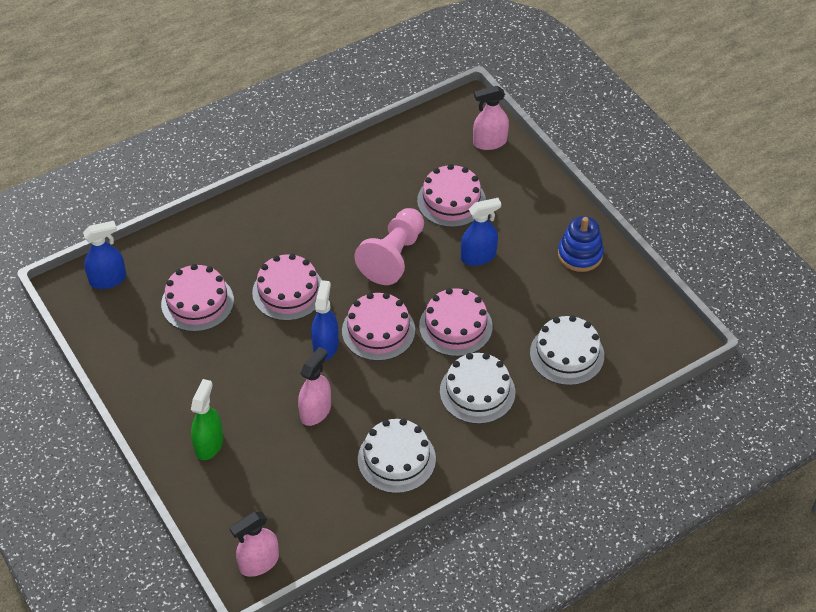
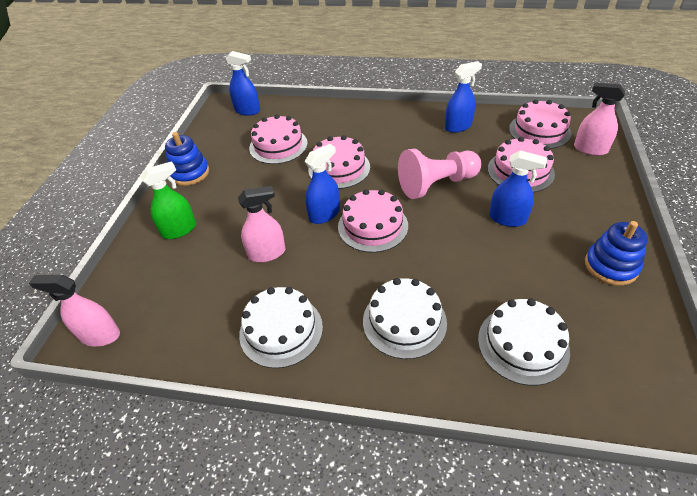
camera: 45 degrees right, 5 degrees down
(141, 387) = (190, 173): none -> blue stacking toy
(354, 178) = (458, 126): none -> blue spray bottle
(455, 326) = (437, 258): pink cake -> pink cake (539, 131)

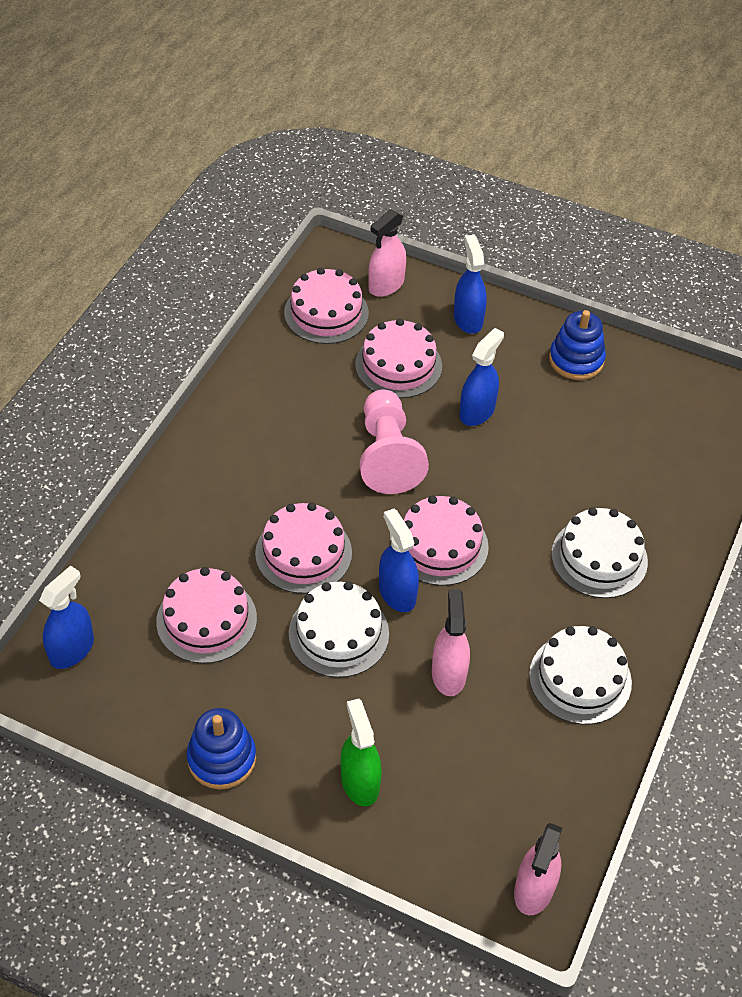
camera: 80 degrees left, 5 degrees up
(458, 126) = (272, 389): blue spray bottle -> blue spray bottle (468, 319)
(523, 344) = (652, 470): white cake -> white cake (338, 633)

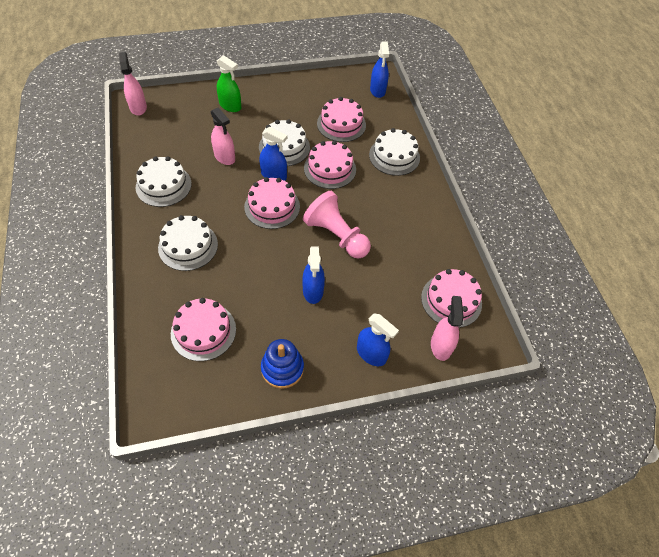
camera: 140 degrees right, 5 degrees up
(187, 514) = (394, 156): none -> white cake
(222, 758) = (287, 88): blue stacking toy -> none
(398, 365) = (380, 292): pink cake -> pink cake (203, 331)

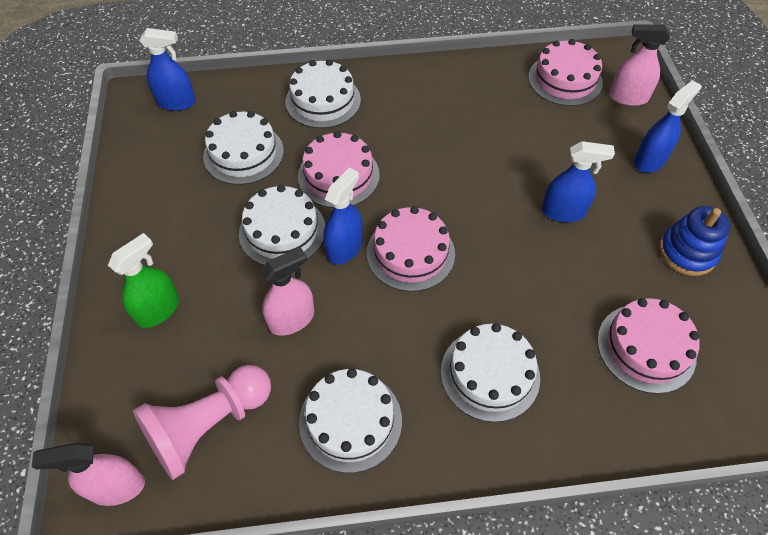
camera: 80 degrees left, 0 degrees up
(336, 235) = (468, 178): pink pawn -> pink pawn (209, 425)
(341, 124) = (243, 153): pink cake -> white cake

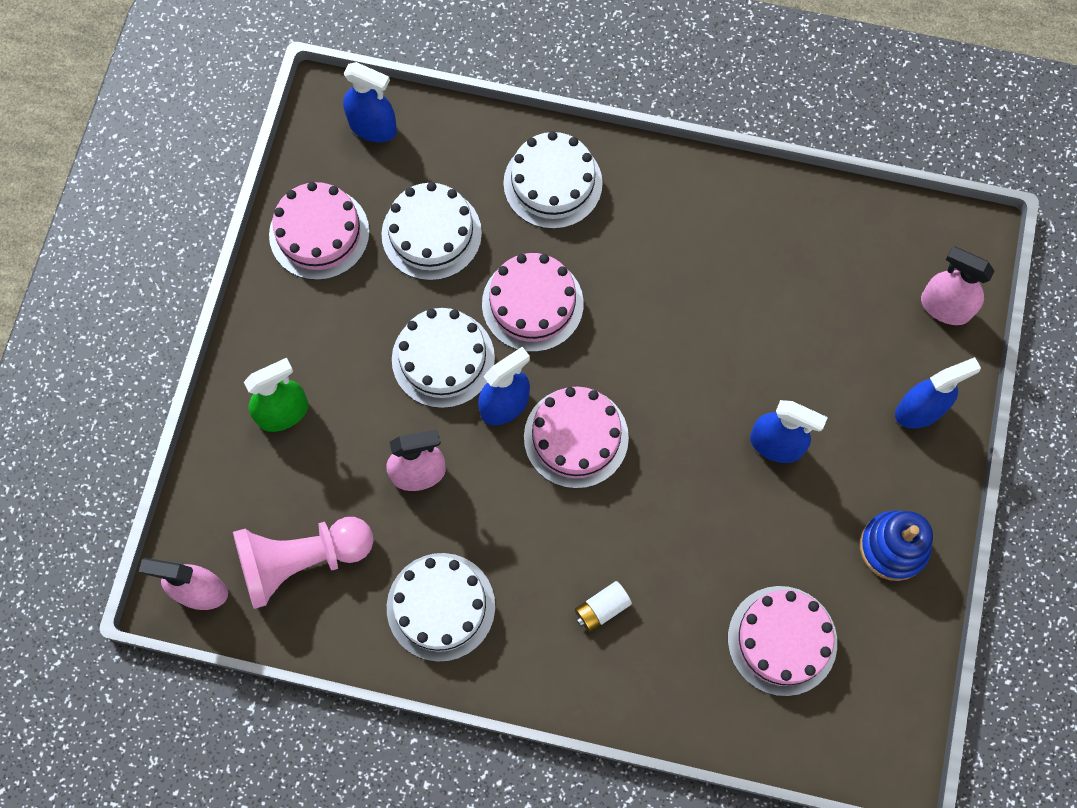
camera: 20 degrees right, 15 degrees up
(490, 374) = (602, 609): white cake -> white battery
(565, 79) = (877, 251): pink cake -> pink cake (319, 233)

